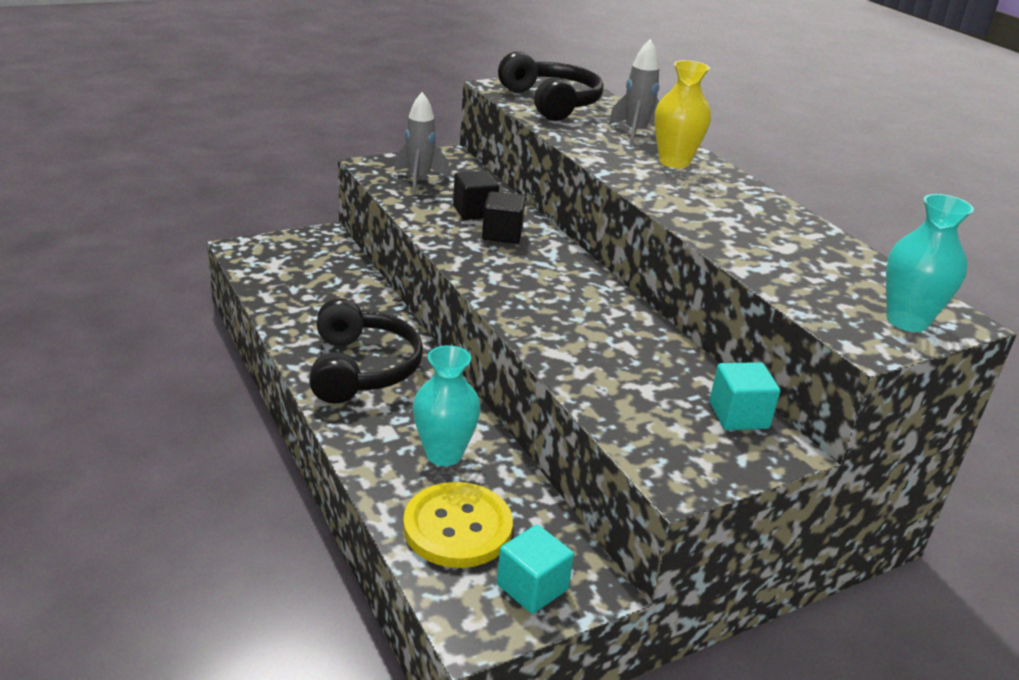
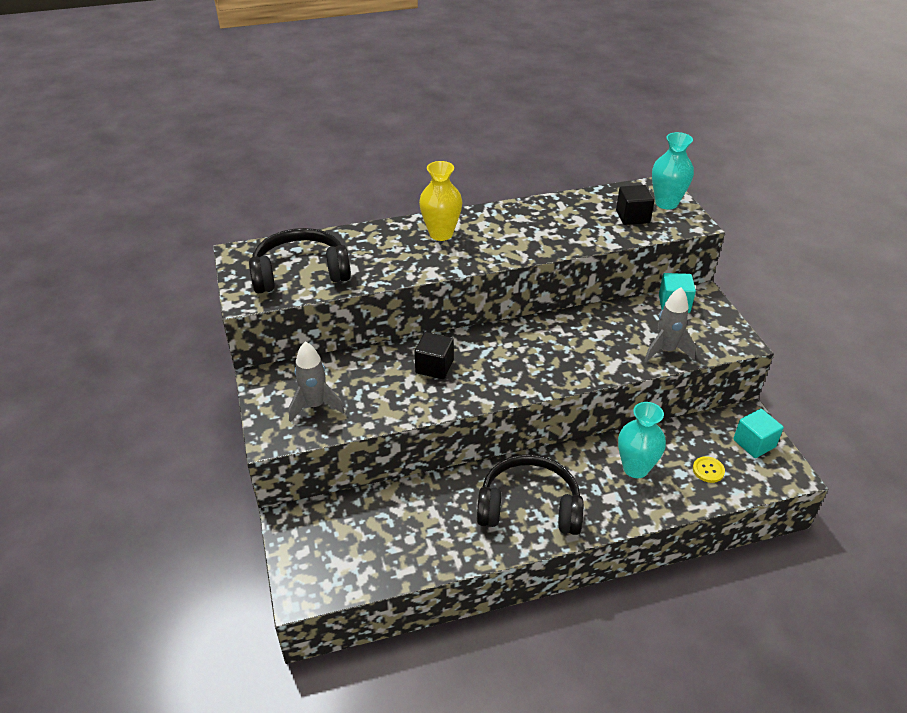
camera: 75 degrees left, 10 degrees up
(457, 527) = (708, 470): yellow button -> yellow button, size x0.45
(474, 211) = (389, 377): black cube -> black cube (632, 217)
(635, 134) = (381, 241): grey rocket -> grey rocket (666, 350)

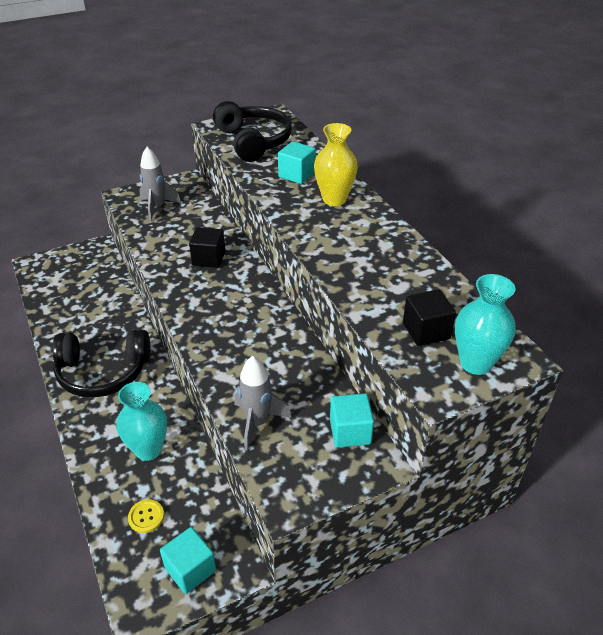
camera: 80 degrees right, 0 degrees up
(387, 251) = (296, 175): none -> turquoise cube
(529, 506) = (103, 372): black headphones -> black headphones turned 90 degrees clockwise

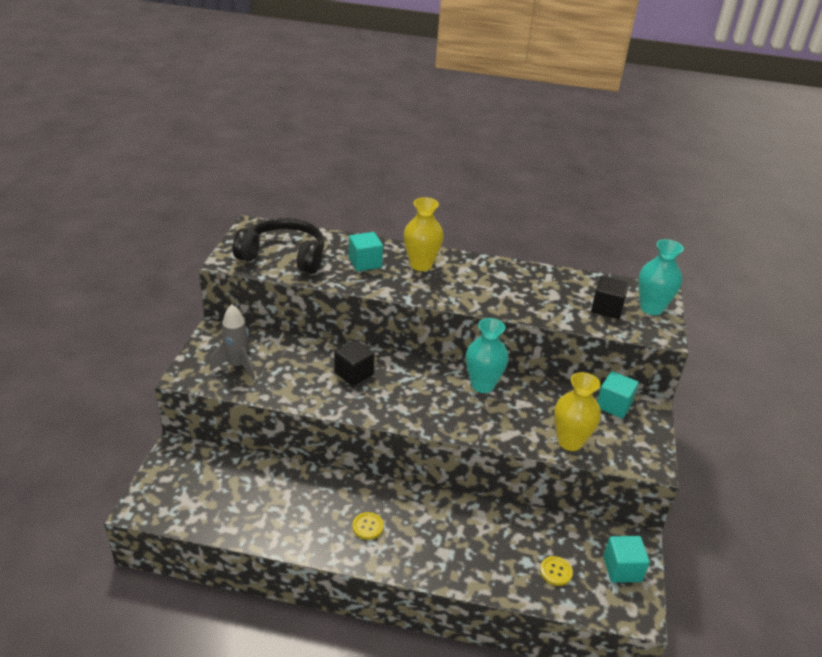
camera: 55 degrees left, 5 degrees down
(103, 372) = (367, 526): black headphones -> yellow button
(148, 449) = (487, 538): turquoise vase -> turquoise vase (482, 385)
(257, 423) = (570, 442): grey rocket -> yellow vase

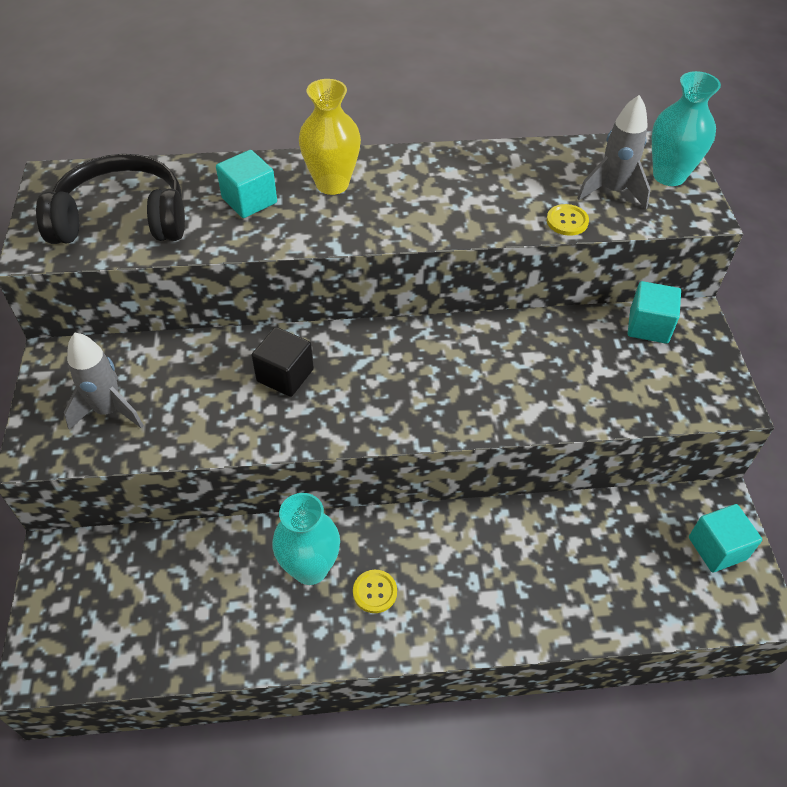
camera: 15 degrees left, 15 degrees up
(482, 385) = (469, 343): turquoise vase -> turquoise vase (310, 568)
(555, 571) = (639, 579): yellow button -> yellow button (567, 221)
(570, 442) = (615, 399): yellow vase -> none
(607, 308) = (613, 191): black cube -> grey rocket

